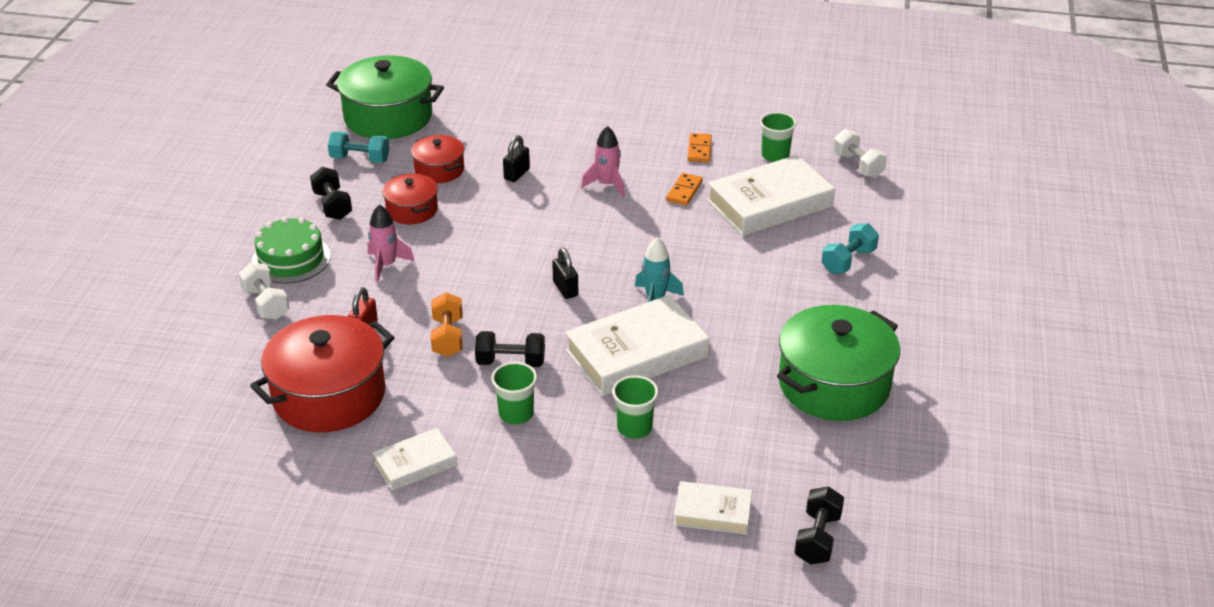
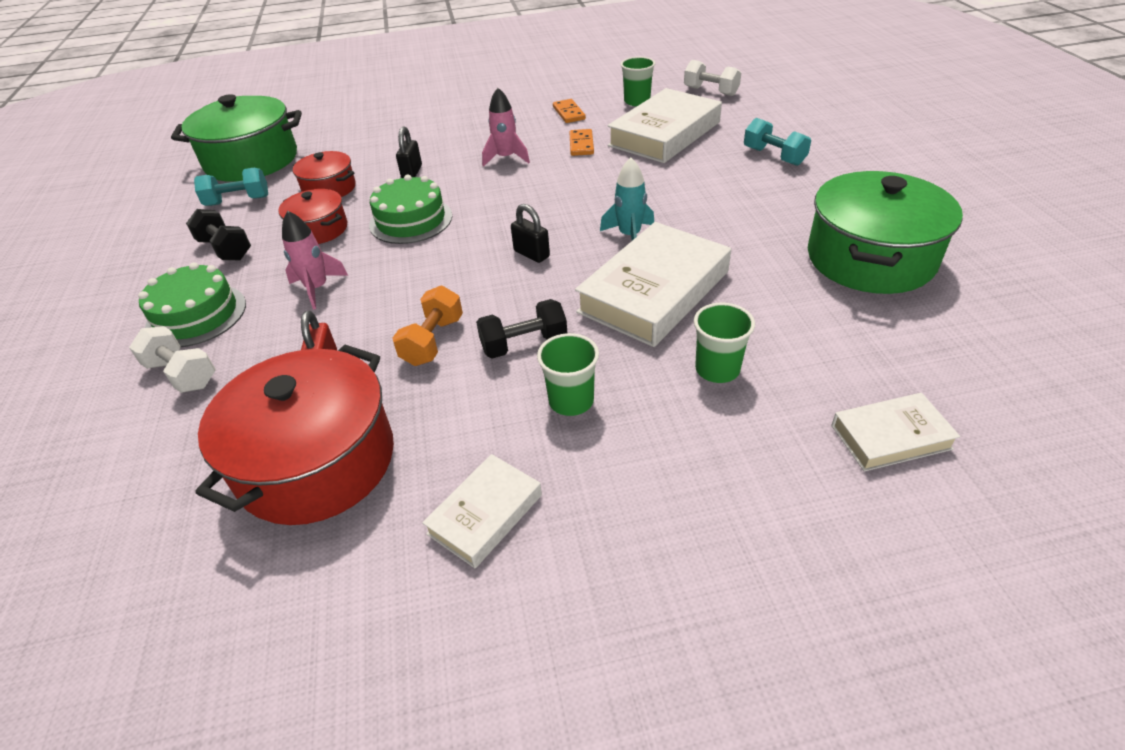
camera: 20 degrees left, 5 degrees up
(448, 337) = (433, 341): orange dumbbell -> orange dumbbell turned 45 degrees clockwise
(489, 225) = (411, 220): none -> green cake
(817, 538) = (1028, 423): black dumbbell -> none
(848, 261) = (774, 156): turquoise dumbbell -> turquoise dumbbell turned 60 degrees counterclockwise

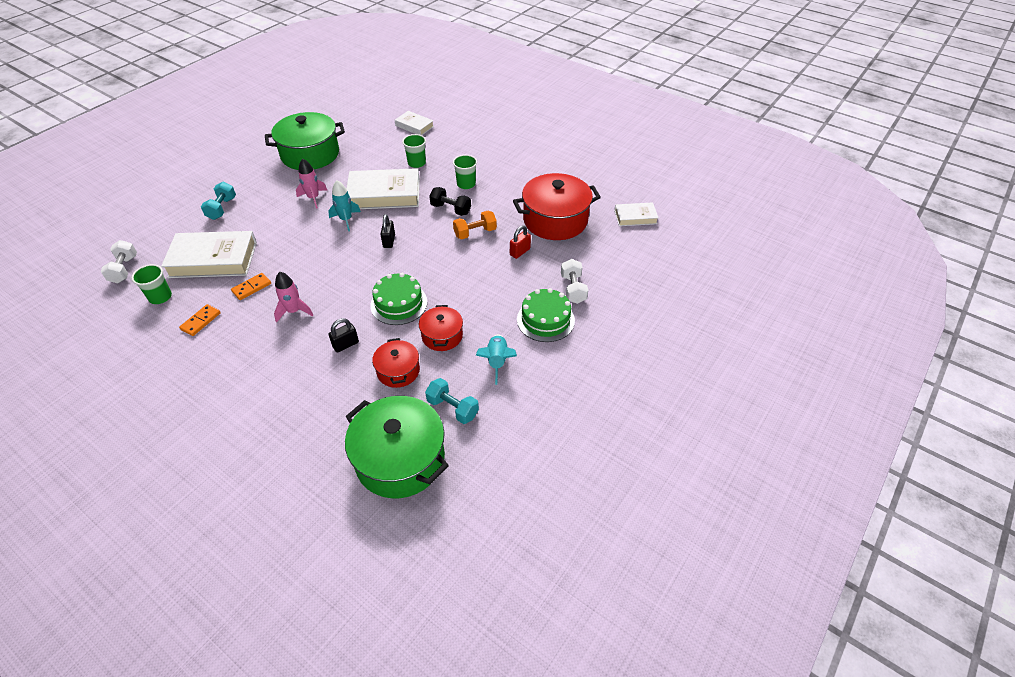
camera: 135 degrees left, 5 degrees up
(225, 249) = (497, 361): black dumbbell -> turquoise rocket
(317, 288) = (484, 293): pink rocket -> pink rocket (313, 198)
(485, 514) = (527, 176): white book -> white book (635, 217)

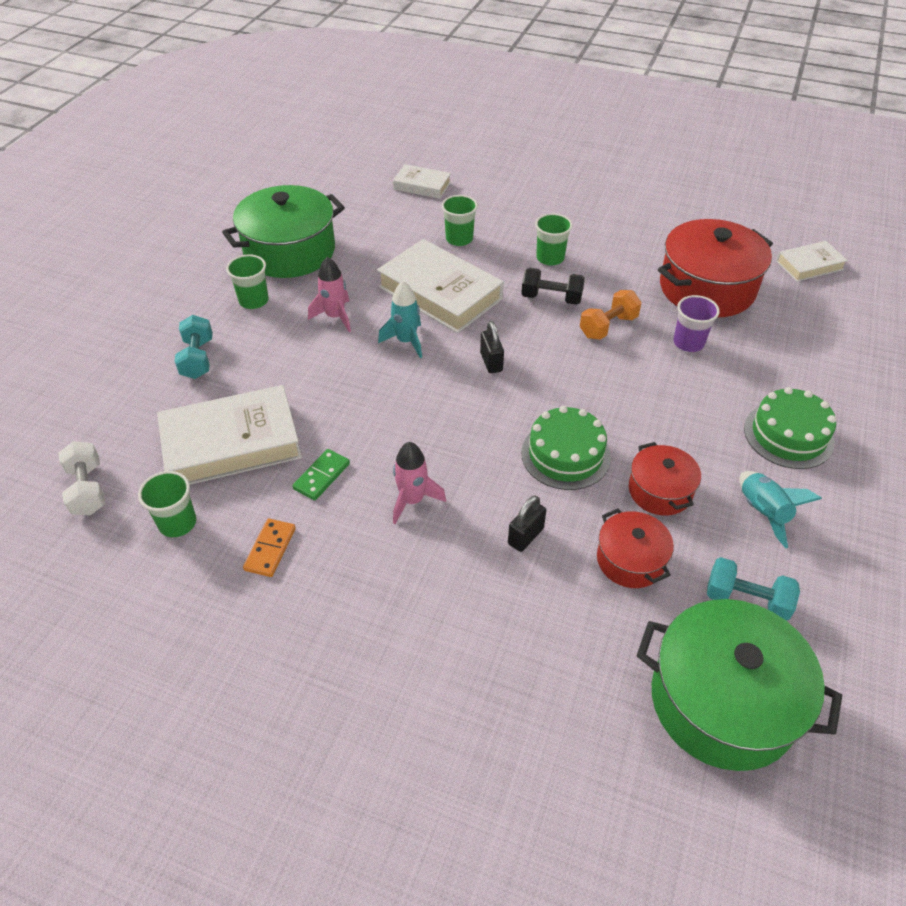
camera: 15 degrees left, 0 degrees up
(251, 287) = (321, 476): orange domino -> green domino
(272, 180) = (254, 301): none -> green cup
(384, 194) = (440, 293): white book -> white book turned 60 degrees clockwise
(520, 252) = (688, 343): red padlock -> purple cup
(573, 289) = (795, 382): white dumbbell -> none

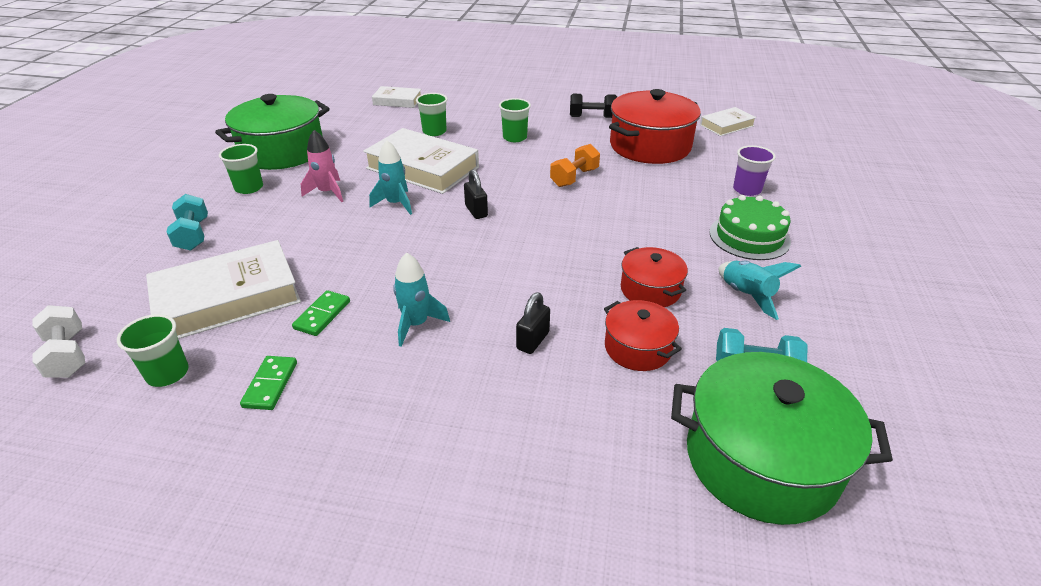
camera: 10 degrees left, 10 degrees down
(270, 549) = (270, 384): orange domino -> green domino
(412, 500) = (416, 324): pink rocket -> turquoise rocket
(551, 298) = (521, 163): black dumbbell -> black dumbbell (592, 117)
(565, 455) = (557, 272): green cake -> none
(688, 343) = (645, 182): purple cup -> purple cup (747, 190)

